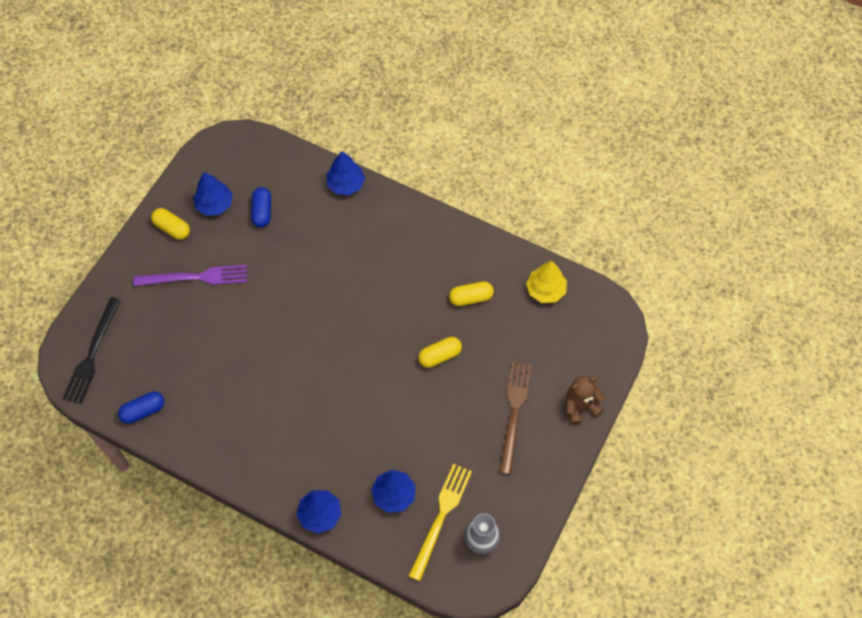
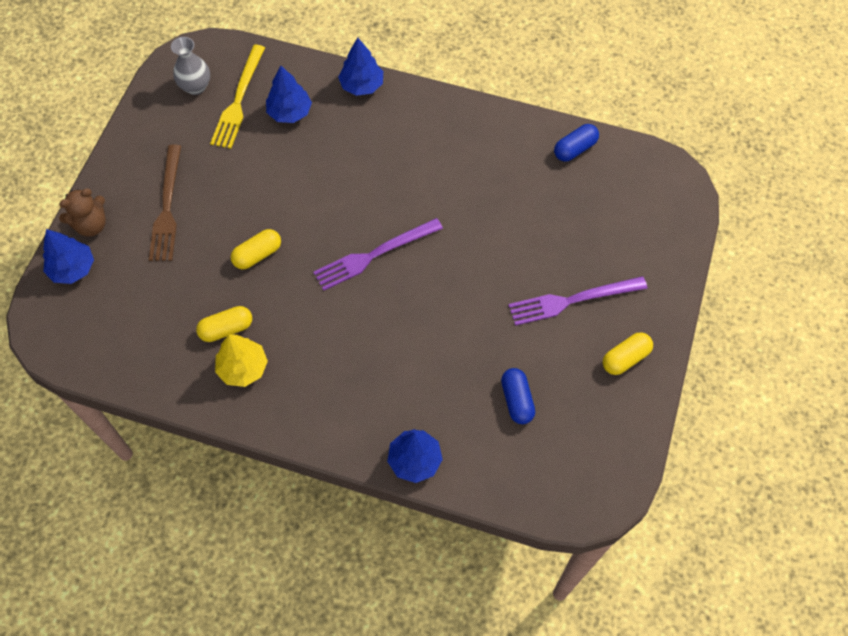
camera: 170 degrees right, 0 degrees up
(92, 354) = (656, 196): black fork -> none
(172, 228) = (625, 358): yellow capsule -> yellow capsule turned 60 degrees counterclockwise
(214, 204) = (583, 400): blue tree -> blue tree (73, 268)
(343, 340) = (374, 255): none -> purple fork
(545, 290) = (132, 354): yellow tree -> yellow tree (243, 368)

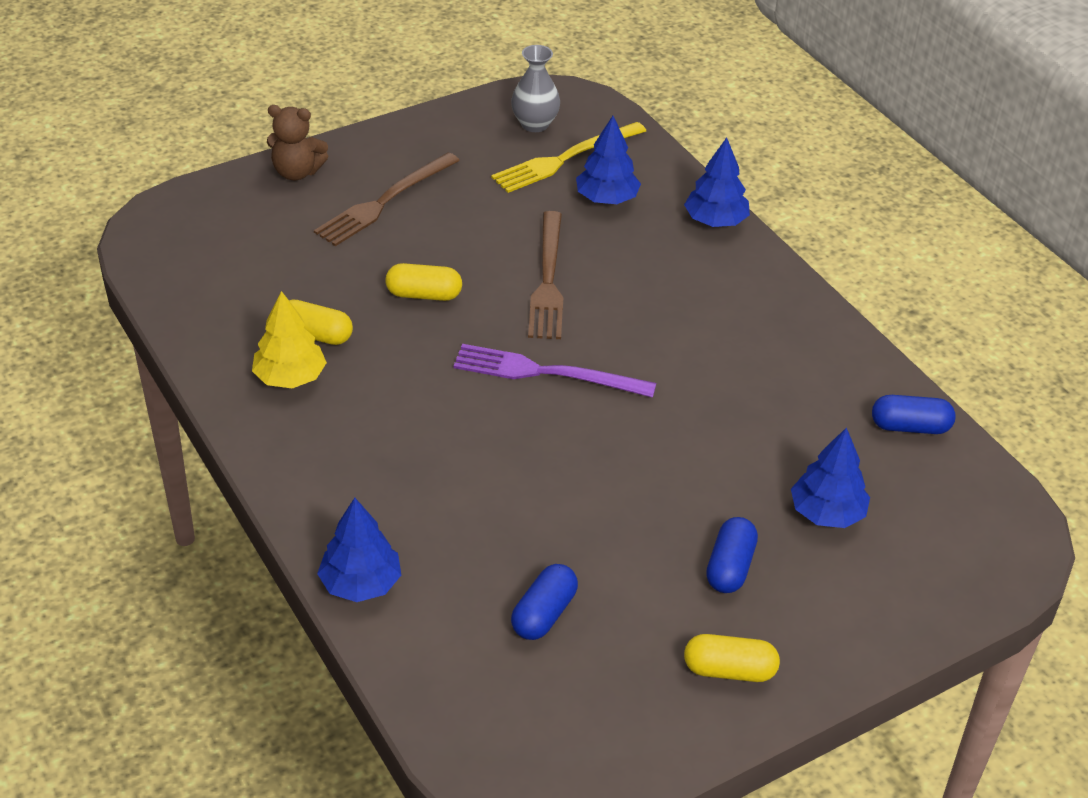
camera: 40 degrees right, 20 degrees down
(73, 268) = (237, 194): blue tree -> blue tree (827, 513)
(314, 193) = (548, 280): none -> brown fork
(572, 300) = (730, 567): purple fork -> blue capsule

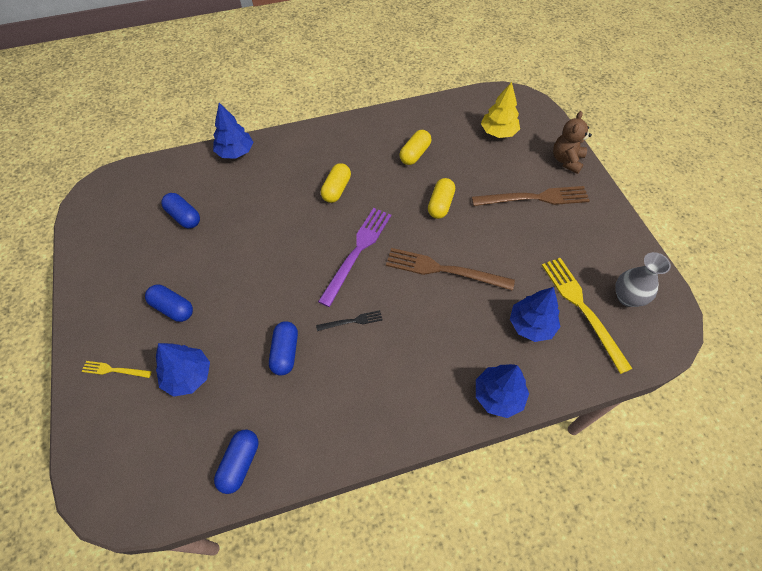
camera: 105 degrees right, 15 degrees up
(290, 377) = (383, 141): yellow tree -> yellow tree (498, 132)
(385, 201) = (534, 198): brown fork -> brown fork turned 120 degrees clockwise
(668, 359) = (352, 321): none -> black fork
(729, 670) = (108, 288): yellow capsule -> yellow capsule (336, 189)
(745, 418) = (285, 352): none -> blue capsule
(859, 603) = (114, 370): none -> yellow fork

